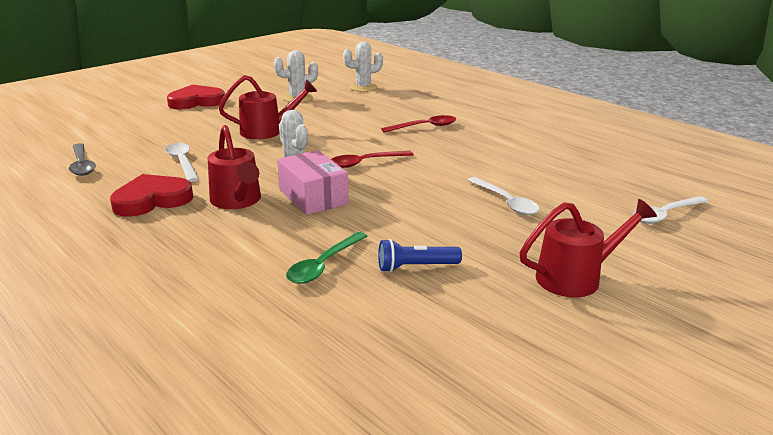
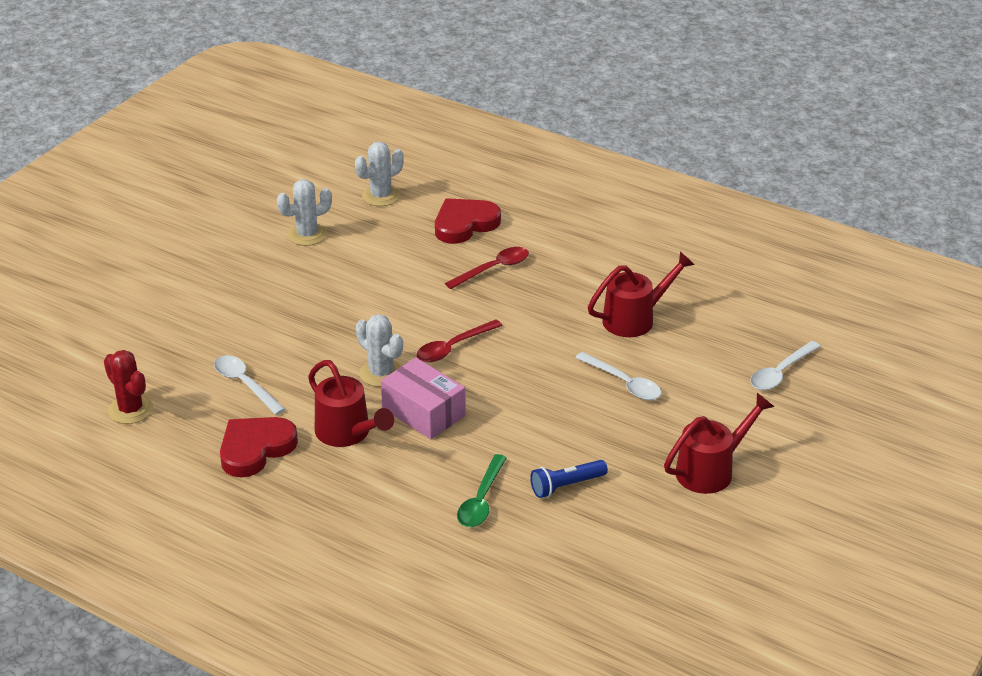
camera: 15 degrees left, 10 degrees up
(82, 165) = (130, 410): grey spoon -> red cactus
(196, 102) = (178, 265): red heart -> red heart (464, 224)
(268, 131) = (309, 310): red watering can -> red watering can (635, 318)

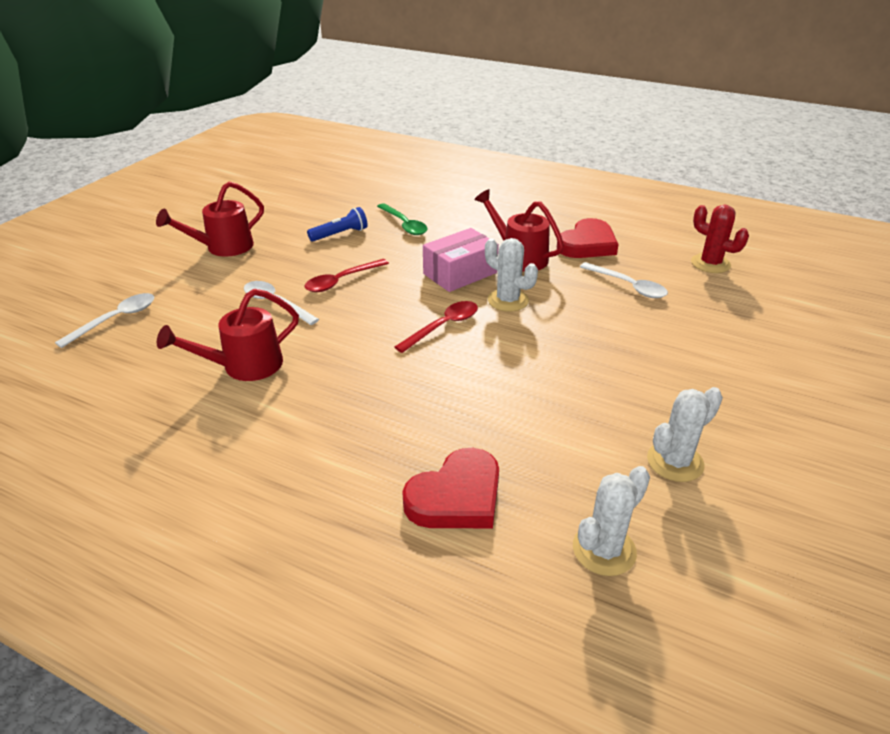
camera: 175 degrees right, 0 degrees up
(423, 412) = (460, 273): pink box -> pink box turned 75 degrees counterclockwise
(481, 500) = (404, 224): green spoon -> green spoon turned 135 degrees clockwise
(493, 269) = (408, 421): red spoon -> red spoon (341, 281)

